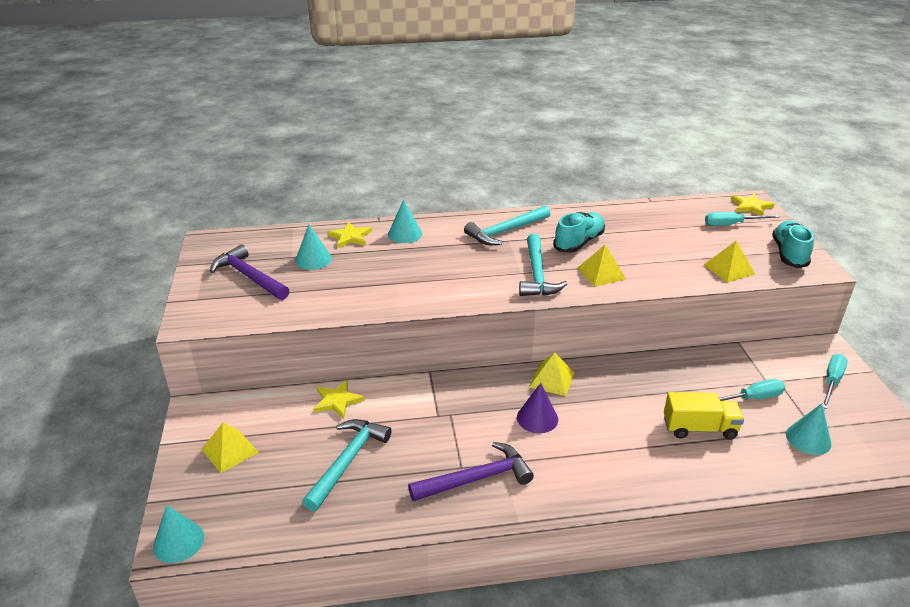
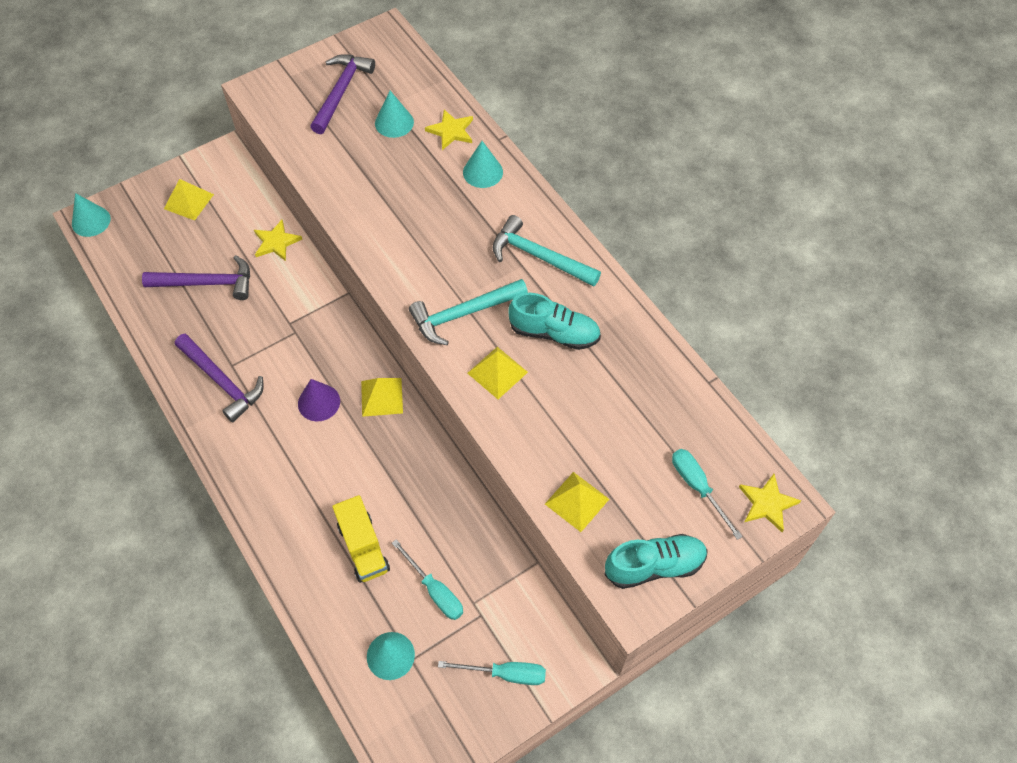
camera: 65 degrees right, 25 degrees up
(347, 461) = (207, 283): turquoise hammer -> purple hammer

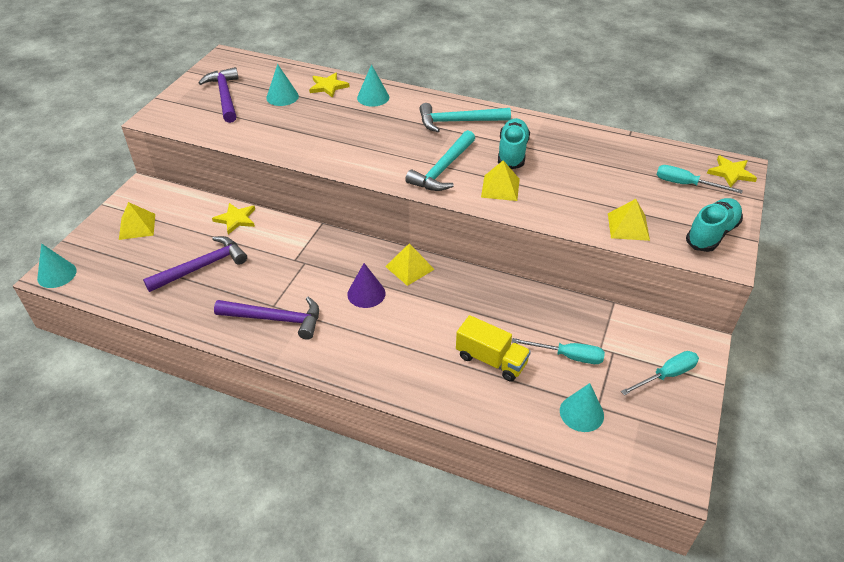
camera: 35 degrees left, 15 degrees down
(554, 333) = (512, 153): turquoise shoe -> turquoise shoe turned 60 degrees counterclockwise

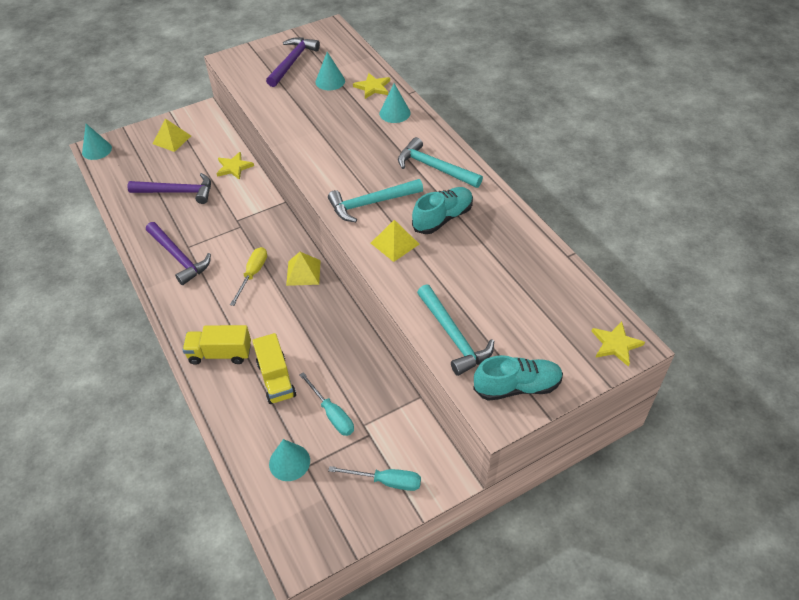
camera: 40 degrees right, 5 degrees up
(366, 293) = (253, 274): purple cone -> yellow screwdriver
(417, 371) = (220, 354): none -> yellow truck
(628, 226) = (453, 336): yellow pyramid -> turquoise hammer
(686, 184) = (556, 330): turquoise screwdriver -> none

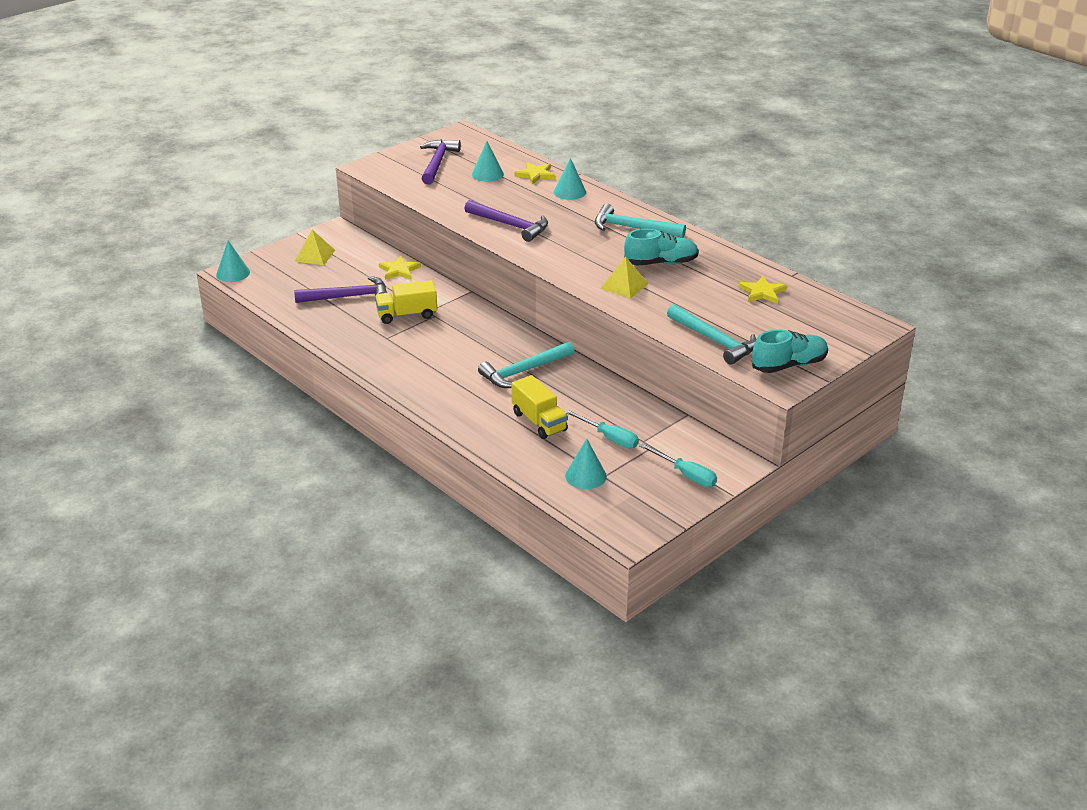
camera: 15 degrees left, 15 degrees down
(179, 257) = (382, 347): purple hammer -> purple hammer (510, 225)
(220, 354) = (471, 412): yellow truck -> yellow truck (407, 315)
(253, 274) = (470, 350): yellow screwdriver -> none
(303, 272) = (522, 342): yellow pyramid -> none
(371, 203) = (584, 260): turquoise hammer -> turquoise hammer (523, 371)
(386, 481) = (686, 475): turquoise screwdriver -> turquoise screwdriver turned 45 degrees clockwise
(443, 218) = (661, 263): turquoise shoe -> turquoise shoe turned 45 degrees clockwise
(615, 344) = (862, 327): yellow star -> yellow star (762, 292)

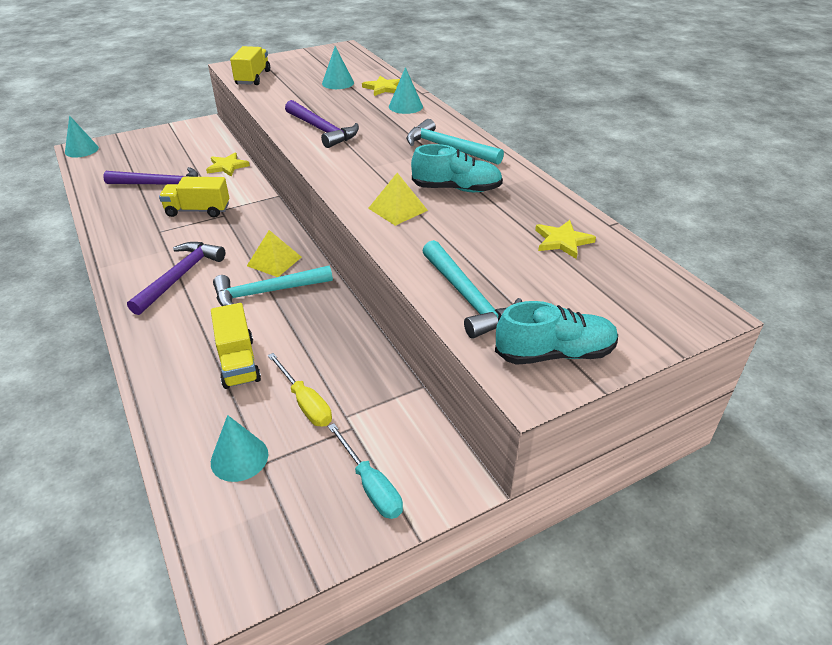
camera: 15 degrees right, 5 degrees up
(315, 255) = (165, 143): yellow pyramid -> yellow pyramid (274, 261)
(398, 178) = (253, 78): none -> yellow truck
(437, 163) = (300, 69): purple hammer -> purple hammer (180, 276)
(609, 438) = (305, 402): turquoise screwdriver -> yellow screwdriver

